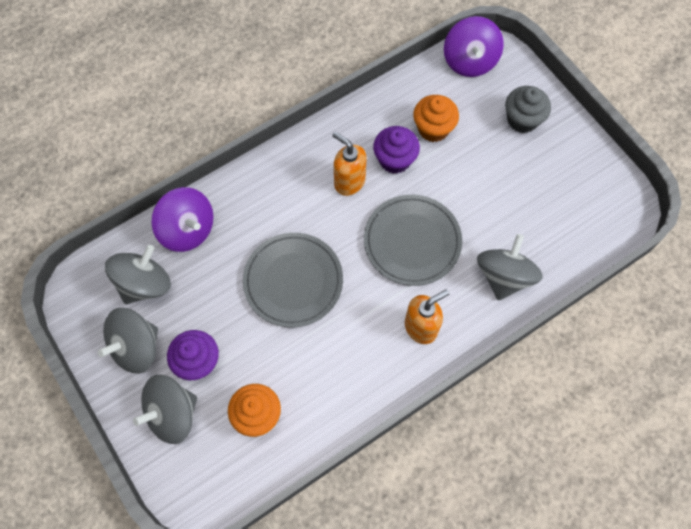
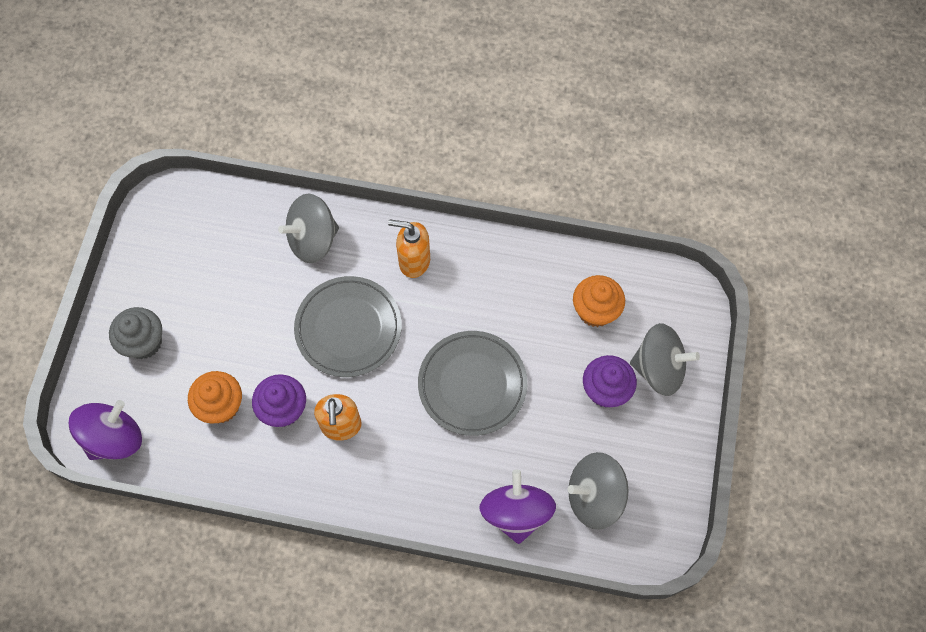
camera: 135 degrees left, 0 degrees up
(136, 347) = (645, 447): grey spinning top -> none

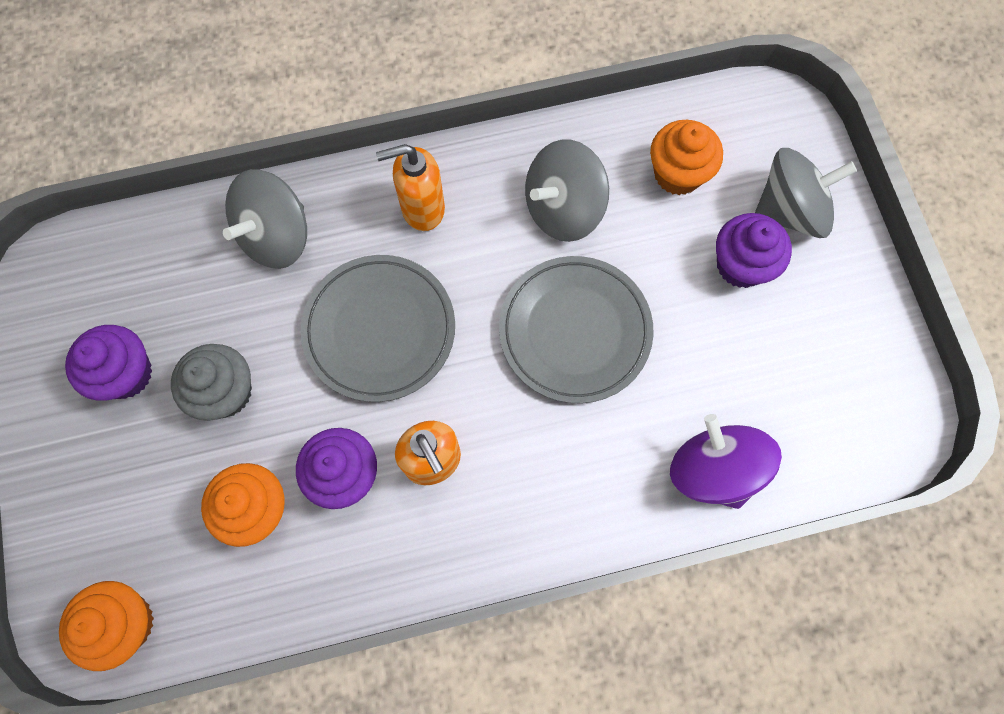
camera: 25 degrees left, 5 degrees up
(114, 438) = (126, 623): purple spinning top -> orange cupcake
(144, 342) = (107, 471): grey cupcake -> grey cupcake (226, 392)
(182, 287) = (126, 373): none -> purple cupcake
(594, 496) = (797, 403): grey spinning top -> grey spinning top (563, 209)

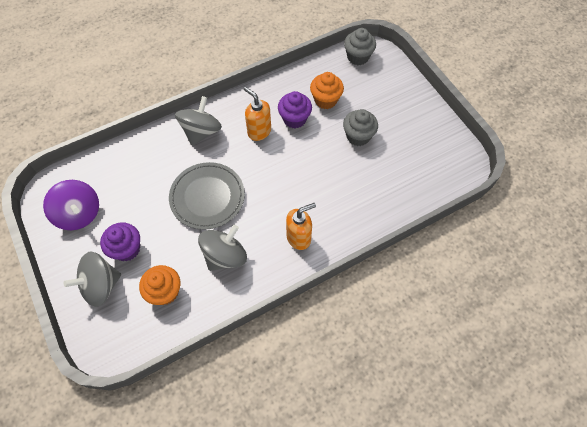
camera: 165 degrees right, 10 degrees down
(126, 373) = (404, 133): purple cupcake -> none
(126, 623) = (358, 57): orange cupcake -> grey cupcake
(276, 236) = (366, 206): grey spinning top -> grey spinning top (201, 131)
(379, 330) = (300, 176): grey plate -> none
(713, 469) = (136, 155): purple spinning top -> purple spinning top (79, 214)

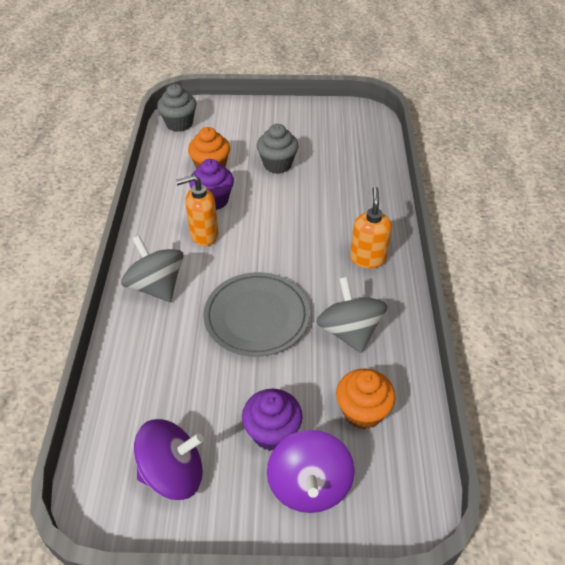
camera: 60 degrees left, 15 degrees down
(101, 285) = (309, 486): grey spinning top -> purple spinning top

